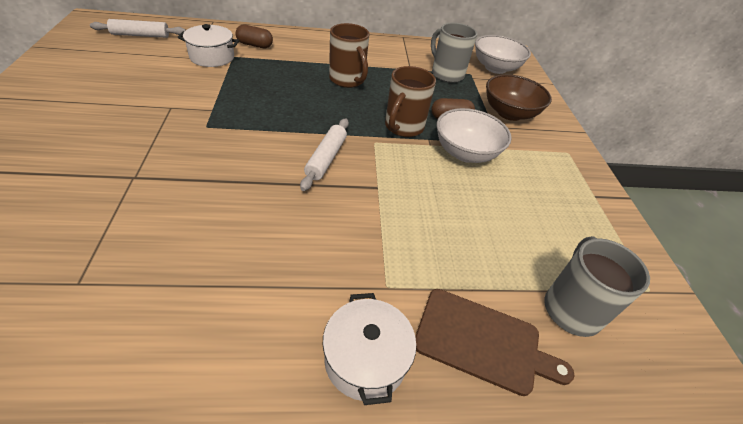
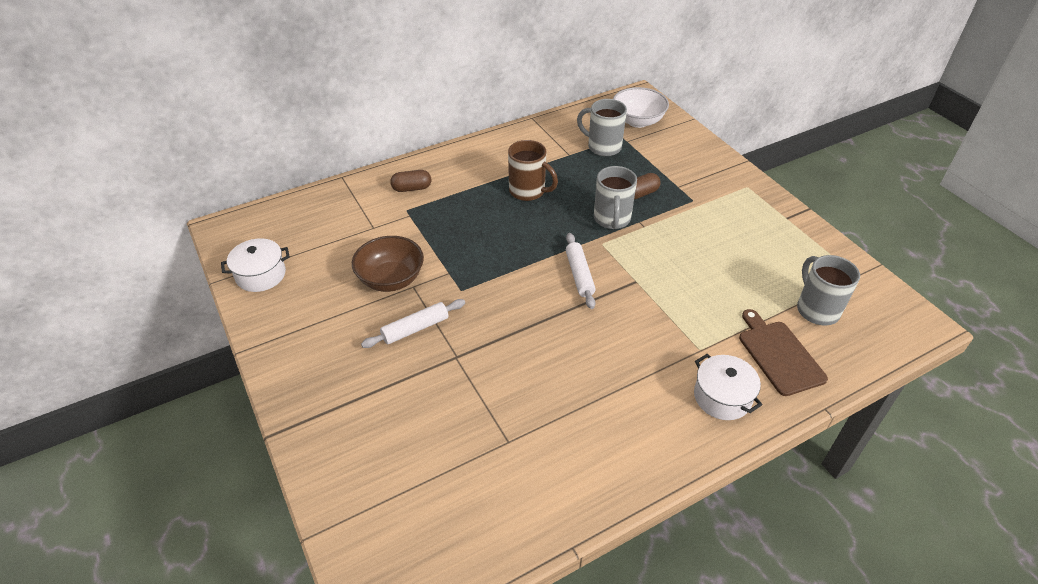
camera: 20 degrees left, 0 degrees up
(141, 35) = (296, 224): white rolling pin -> white rolling pin (415, 329)
(212, 57) = (389, 219): white pot -> white pot (261, 275)
(403, 127) = (612, 219): brown mug -> grey mug
(465, 153) = (675, 222): white bowl -> none
(482, 342) = (779, 355): brown cutting board -> brown cutting board turned 105 degrees counterclockwise
(509, 113) = (681, 167): brown bowl -> brown bowl (391, 279)

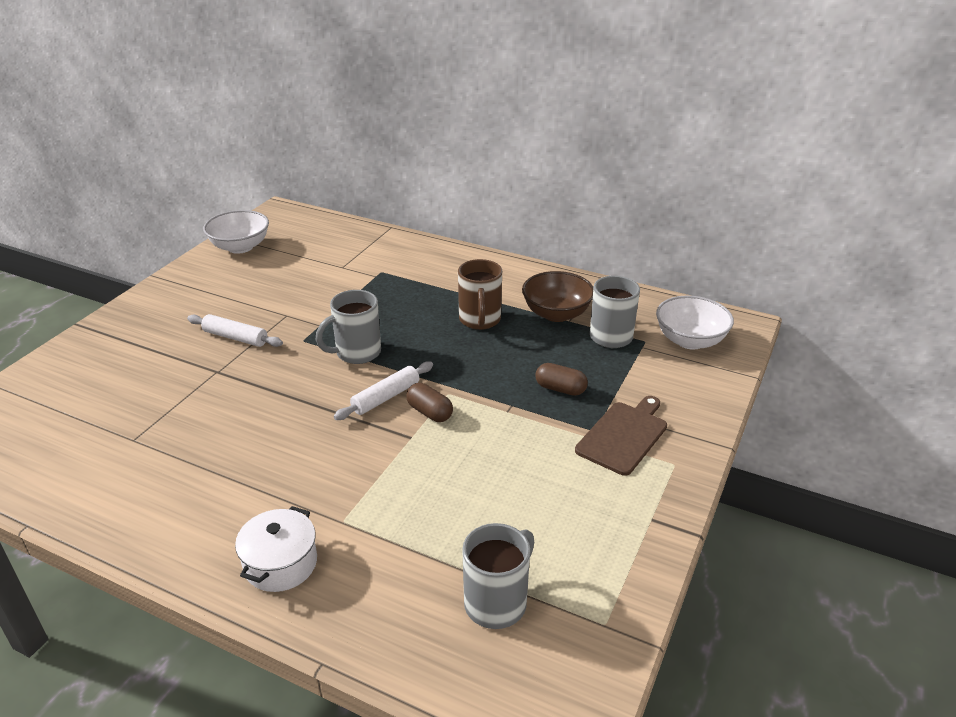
camera: 55 degrees right, 10 degrees down
(261, 275) = (240, 247): white pot -> white bowl
(391, 279) = (285, 301): brown bowl -> brown bowl (556, 314)
(412, 188) = (413, 262): brown capsule -> brown capsule (429, 412)
(612, 219) = (494, 386): grey mug -> grey mug (356, 353)
(779, 355) = (384, 591): brown cutting board -> brown cutting board (624, 436)

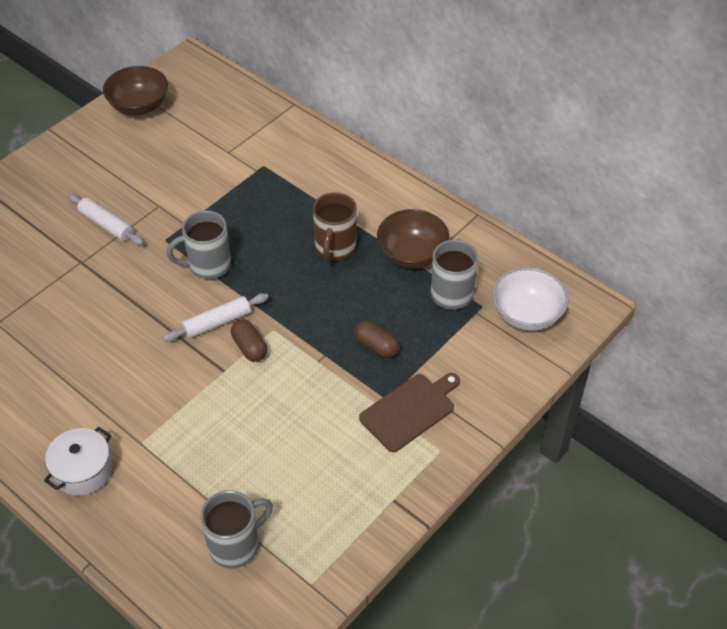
camera: 15 degrees right, 15 degrees up
(240, 247) = (139, 106): white bowl -> brown bowl

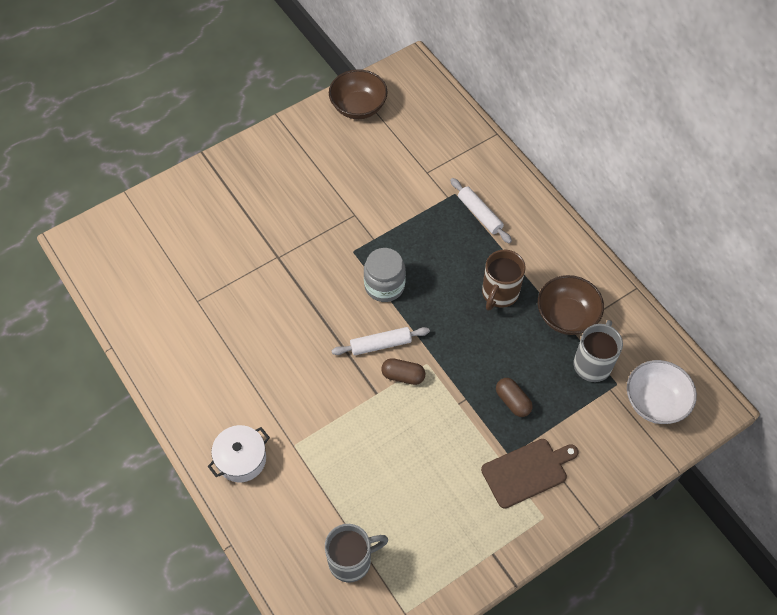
camera: 15 degrees right, 10 degrees up
(106, 225) = (306, 224): white rolling pin -> white rolling pin (479, 214)
(208, 265) = (384, 285): grey mug -> grey jar
(249, 347) = (403, 376): brown capsule -> brown capsule turned 60 degrees counterclockwise

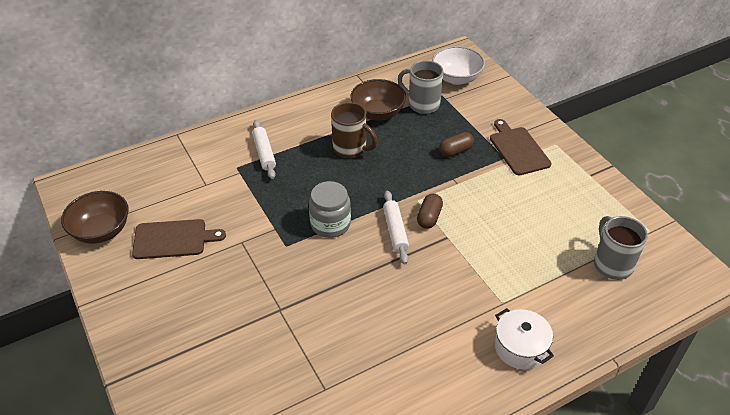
camera: 85 degrees left, 15 degrees down
(353, 161) = (173, 239): none -> brown cutting board
(479, 214) = (264, 153): white rolling pin -> white rolling pin turned 75 degrees counterclockwise

